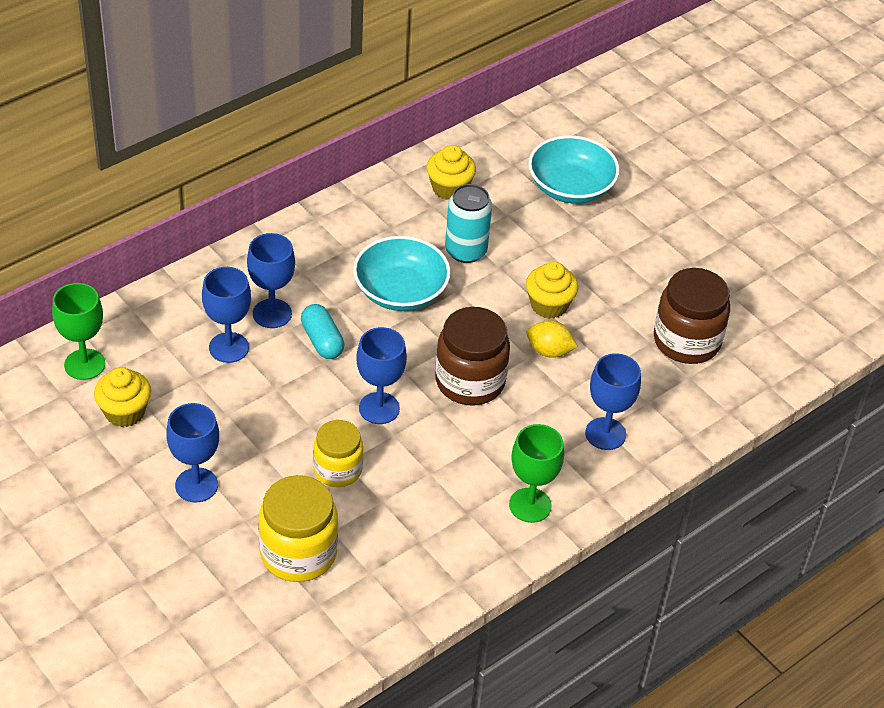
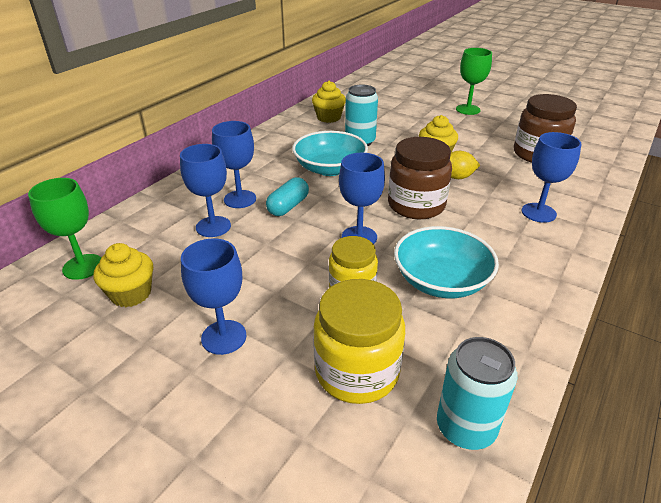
camera: 15 degrees left, 10 degrees down
(322, 341) = (288, 206): turquoise capsule -> turquoise capsule turned 75 degrees clockwise
(361, 625) = (465, 427): none -> turquoise can
(530, 505) = (529, 272): green goblet -> green goblet (468, 109)
(570, 187) = (402, 105): turquoise bowl -> turquoise bowl (441, 281)

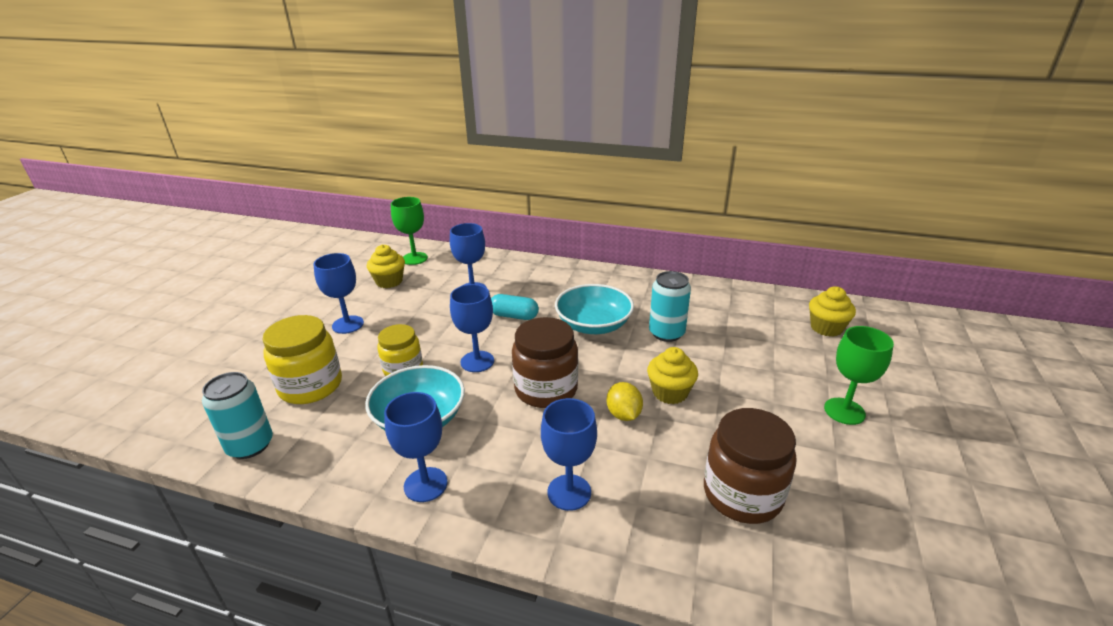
camera: 75 degrees right, 5 degrees down
(240, 199) = (516, 291): blue goblet -> blue goblet (425, 484)
(328, 117) = (710, 303): yellow cupcake -> yellow cupcake (826, 328)

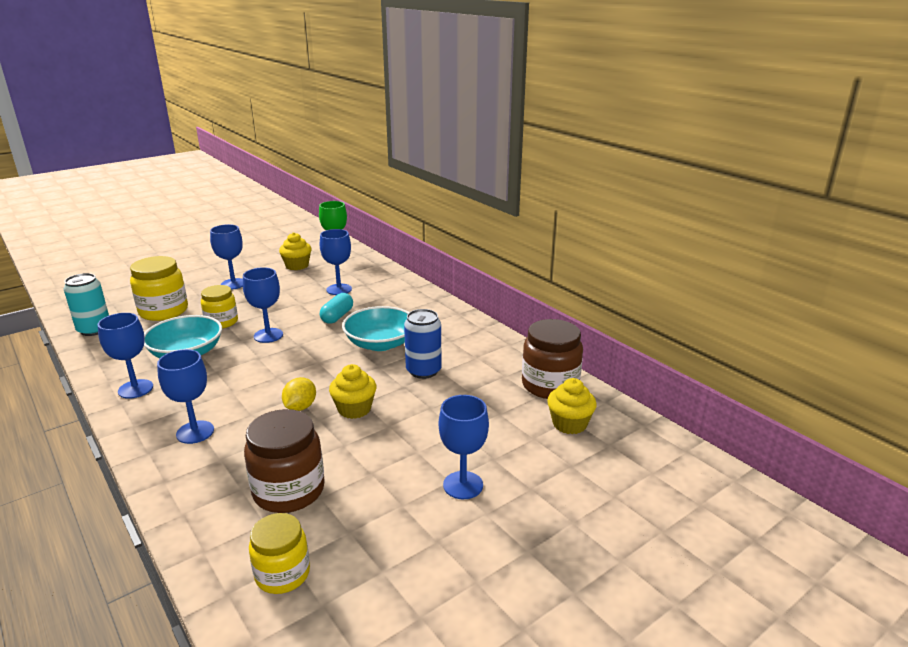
camera: 35 degrees right, 5 degrees down
(514, 316) = (337, 316): turquoise capsule -> turquoise capsule turned 60 degrees clockwise
(546, 389) = (280, 370): brown jar -> brown jar (550, 385)
(666, 333) = (423, 371): turquoise can -> blue can
(844, 411) = (463, 485): green goblet -> blue goblet
(860, 568) = (282, 574): none -> yellow jar

